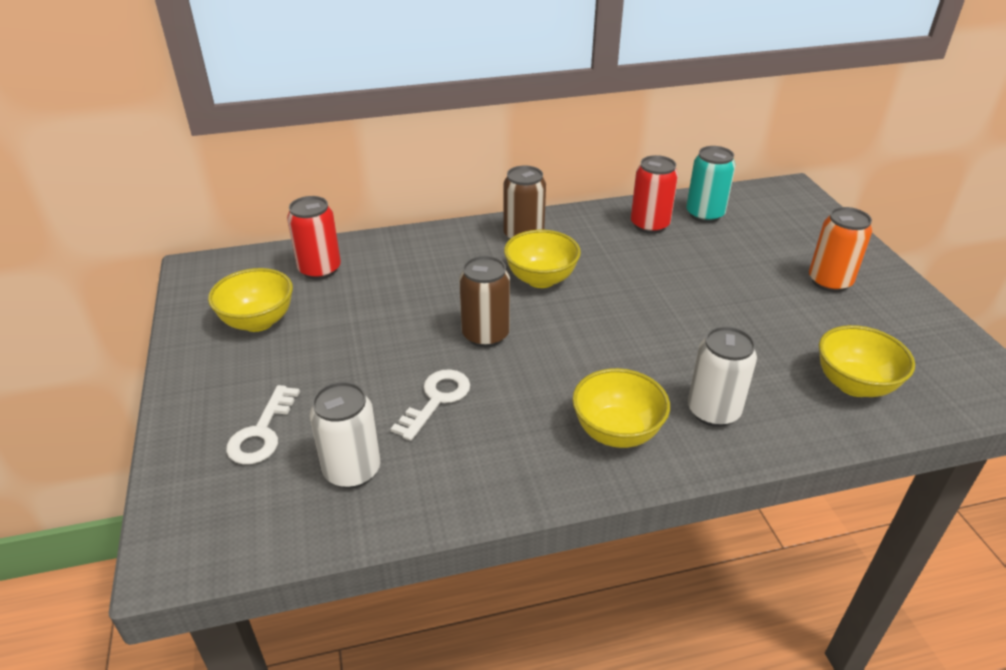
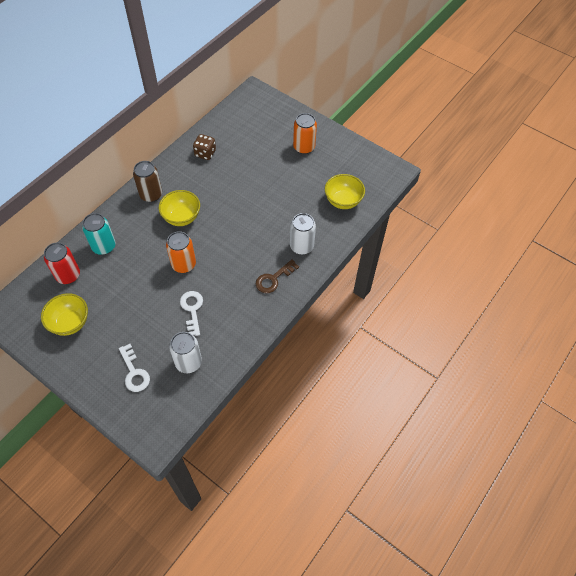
camera: 40 degrees left, 20 degrees up
(485, 335) = (183, 264): brown can -> orange can
(616, 432) = (273, 279): yellow bowl -> brown key
(649, 225) = (205, 153): red can -> brown dice
(704, 214) = (225, 132): turquoise can -> turquoise can (104, 246)

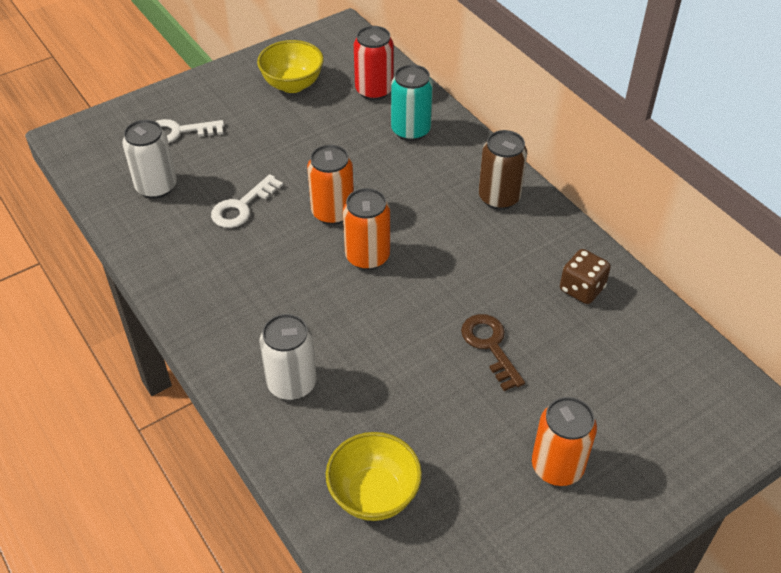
camera: 110 degrees right, 10 degrees down
(181, 217) = (433, 227): yellow bowl -> none
(192, 310) = (242, 207): white key -> white key turned 120 degrees clockwise
(211, 239) = (367, 256): none -> orange can
(273, 279) = (242, 322): brown key -> brown key (490, 346)

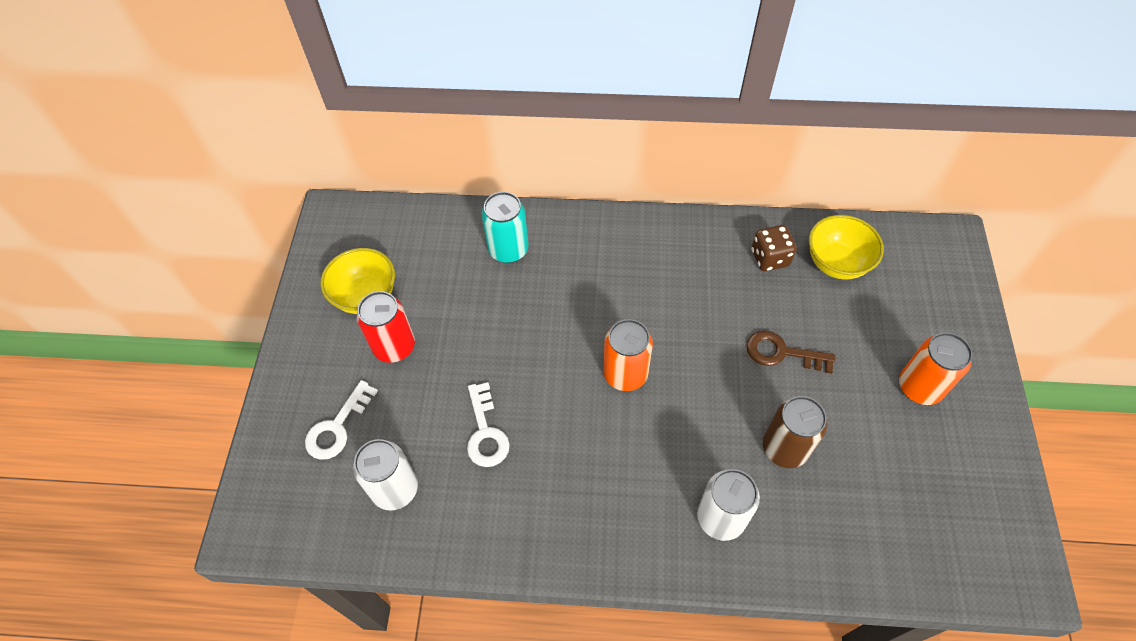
camera: 50 degrees left, 10 degrees up
(332, 212) = (553, 367): orange can -> none
(374, 90) = (435, 243): red can -> red can (394, 346)
(374, 494) = (871, 527): yellow bowl -> yellow bowl (836, 263)
(499, 197) = (636, 243): brown can -> brown can (785, 448)

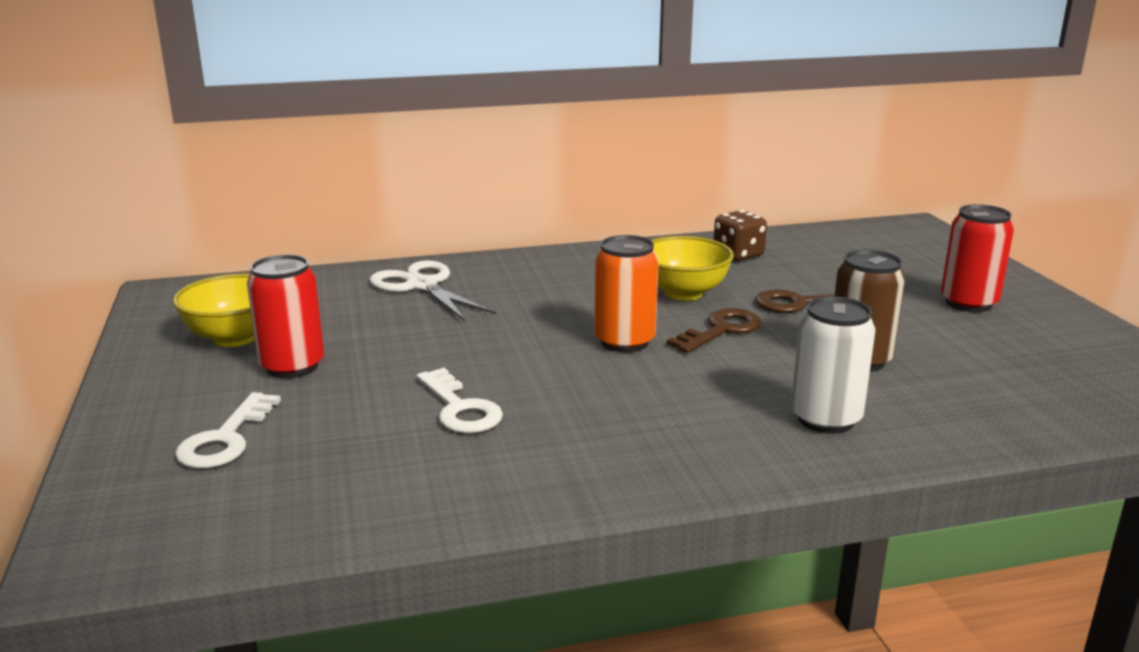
camera: 20 degrees left, 35 degrees down
(395, 489) = (342, 475): white can -> none
(508, 249) = (421, 286): turquoise can -> white scissors
(702, 376) = (721, 330): none -> brown key
(836, 263) = (812, 249): yellow bowl -> yellow bowl (683, 293)
(919, 387) = (968, 303): orange can -> red can

